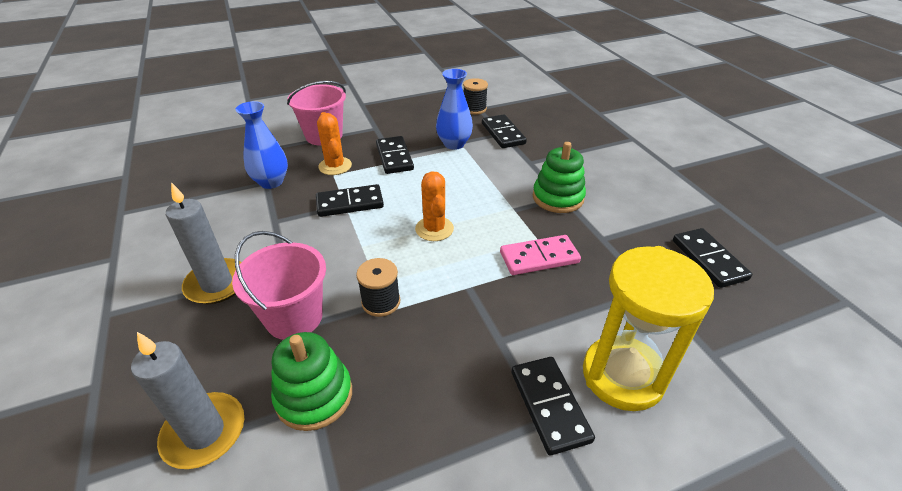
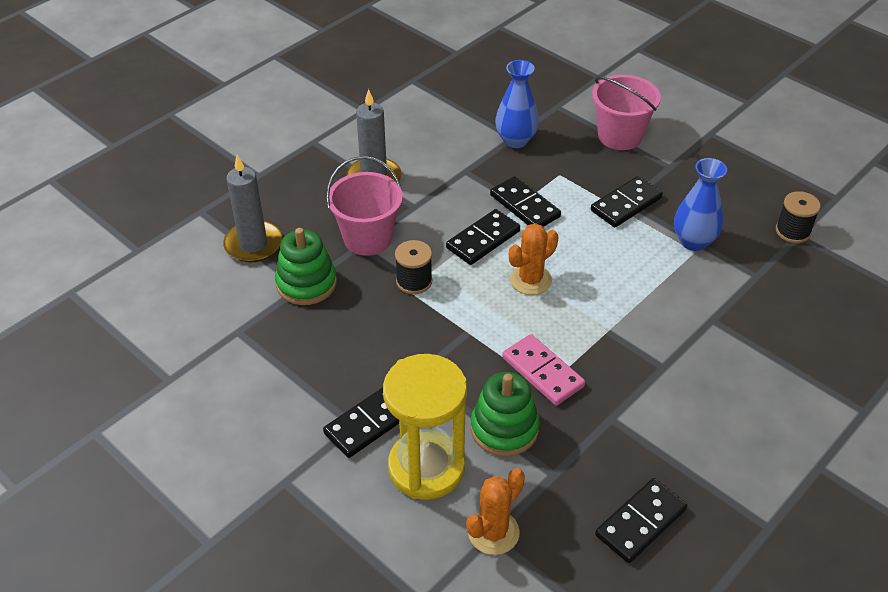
camera: 65 degrees right, 5 degrees up
(335, 166) = (574, 169): orange cactus -> orange cactus (493, 532)
(503, 133) = (756, 276): black domino -> black domino (483, 239)
(558, 198) = (658, 362): green stacking toy -> green stacking toy (504, 428)

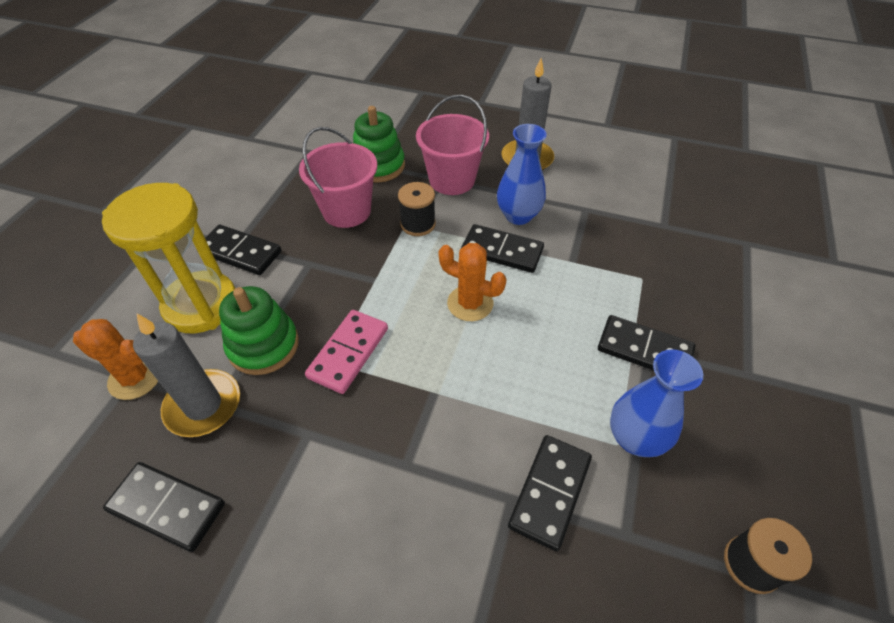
camera: 65 degrees right, 5 degrees up
(253, 244) = (404, 126): grey candle -> grey candle (203, 405)
(515, 140) = (661, 229): blue vase -> blue vase (518, 216)
(524, 206) = (571, 266): black domino -> black domino (549, 492)
(620, 136) = (753, 310): pink bucket -> pink bucket (346, 211)

